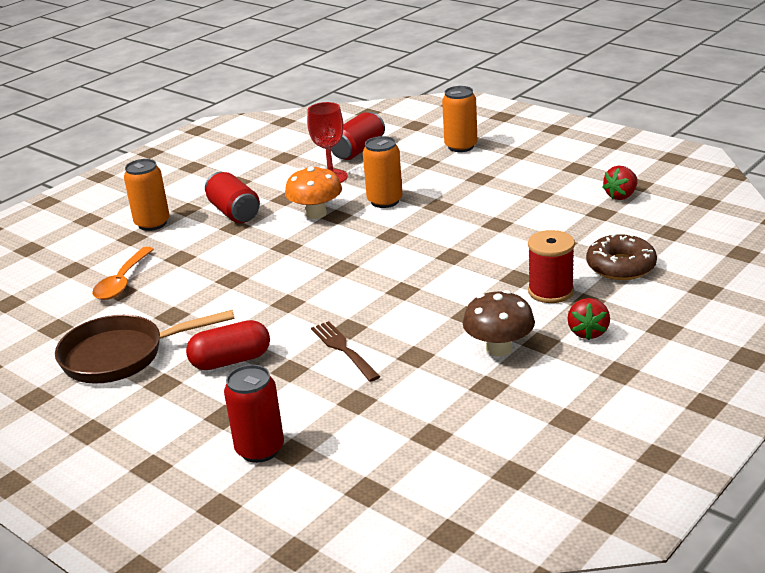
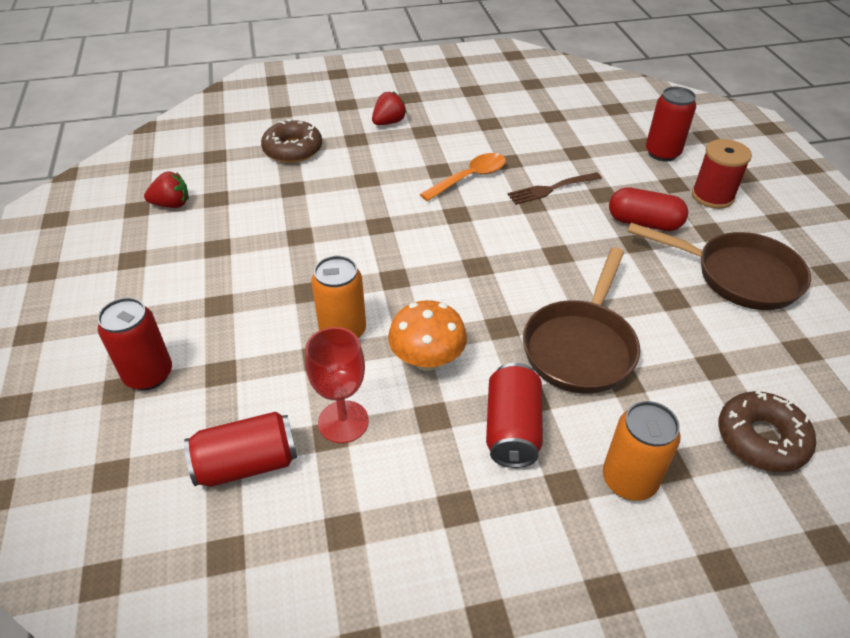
camera: 145 degrees left, 15 degrees up
(77, 270) = (761, 439): none -> brown donut
(122, 282) = (708, 379): orange spoon -> orange spoon (470, 178)
(222, 260) = (580, 346): none -> brown pan
(344, 350) = (552, 189): brown fork -> brown fork turned 60 degrees clockwise
(461, 146) = (148, 375): orange can -> red can
(499, 349) = (453, 139): brown mushroom -> none
(550, 291) = (364, 157): red spool -> red spool (712, 196)

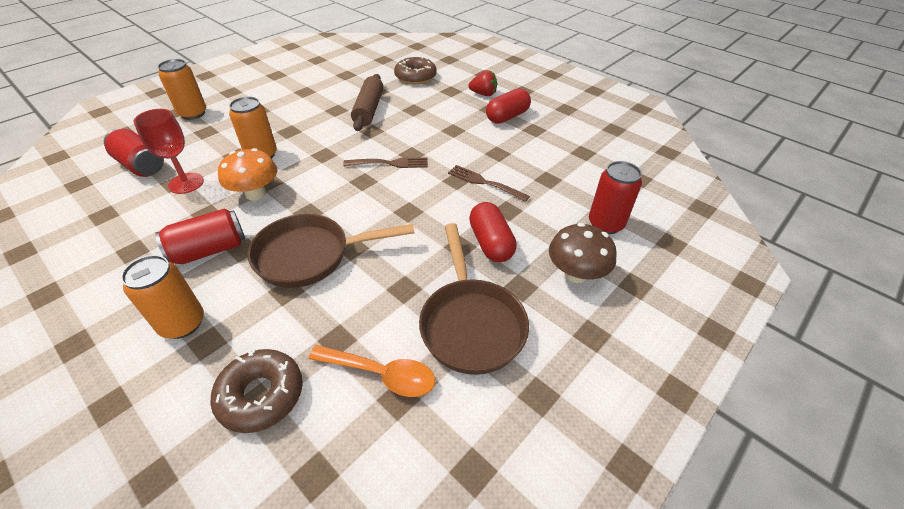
camera: 55 degrees right, 0 degrees up
(148, 375) = (193, 114): red can -> orange can
(172, 204) = (329, 66): red strawberry -> none
(330, 210) = (369, 110): none -> brown rolling pin
(450, 128) = (507, 117): none -> red capsule
(461, 236) = (389, 163): none -> brown fork
(470, 178) = (458, 144): orange spoon -> orange spoon (381, 374)
(712, 196) = (576, 273): red spool -> brown mushroom

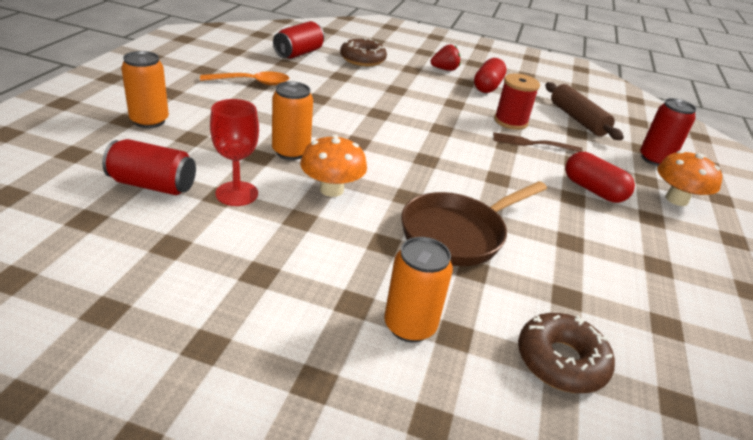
camera: 30 degrees left, 10 degrees down
(209, 250) = (350, 252): red can -> red can (299, 53)
(369, 110) = (353, 94): brown rolling pin -> brown rolling pin (578, 119)
(381, 374) = (633, 312): orange spoon -> orange spoon (252, 82)
(389, 163) = (432, 140): brown fork -> none
(470, 323) = (650, 254): brown pan -> none
(488, 156) = (510, 121): none -> red spool
(576, 273) = (676, 199): brown mushroom -> orange mushroom

